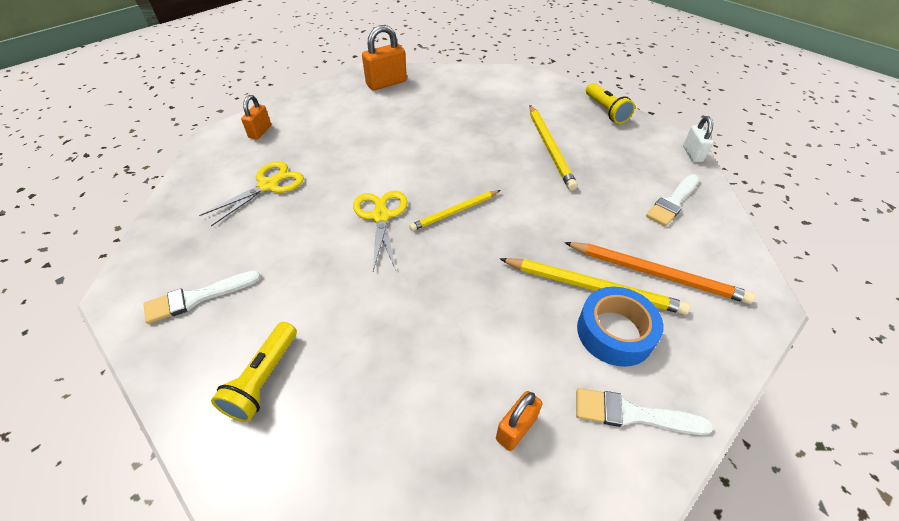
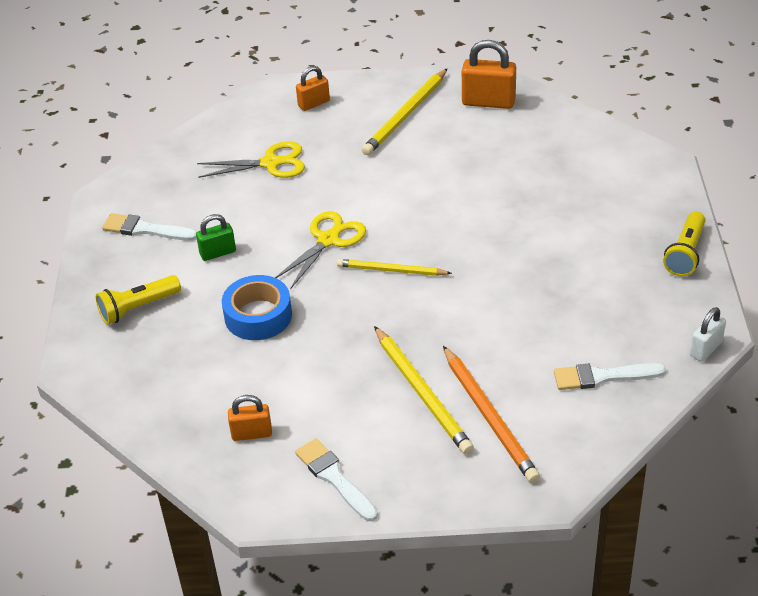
camera: 45 degrees right, 5 degrees down
(295, 278) = (218, 253): none -> green padlock
(550, 148) = (560, 260): yellow pencil -> yellow pencil (406, 115)
(614, 332) = (394, 430): blue tape -> blue tape (258, 315)

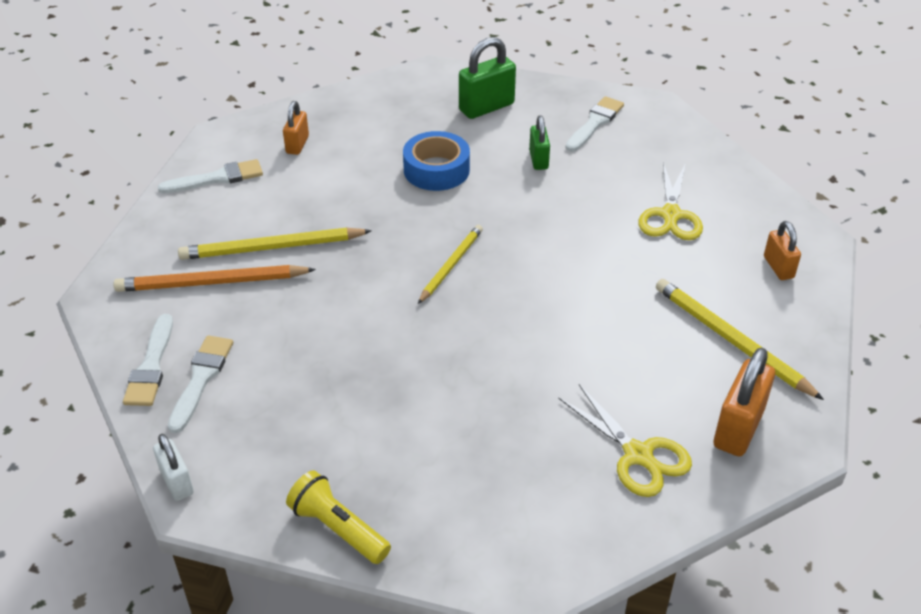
camera: 105 degrees right, 0 degrees up
(138, 308) = (486, 107): yellow flashlight -> green padlock
(328, 240) = (521, 231): yellow scissors -> yellow scissors (638, 455)
(608, 414) = (151, 366): none -> white brush

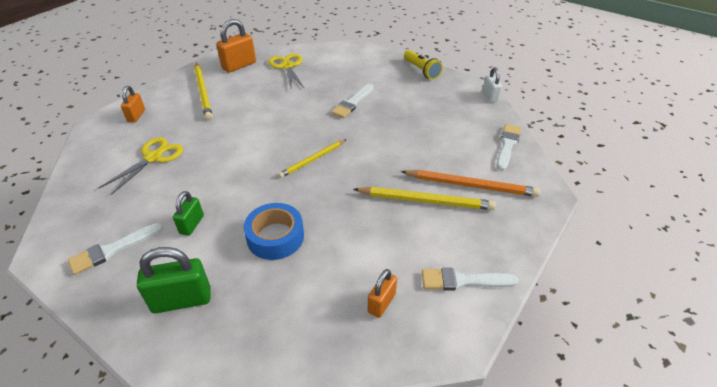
camera: 160 degrees left, 0 degrees up
(201, 379) = (478, 133): white brush -> white brush (352, 103)

